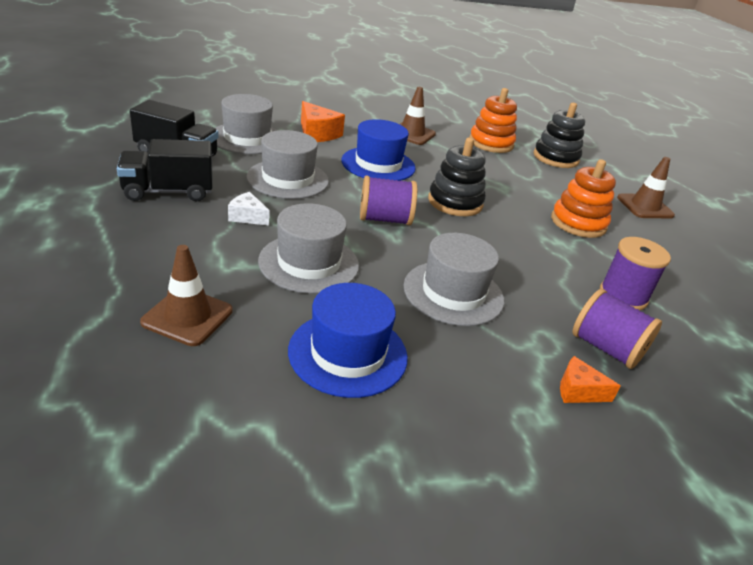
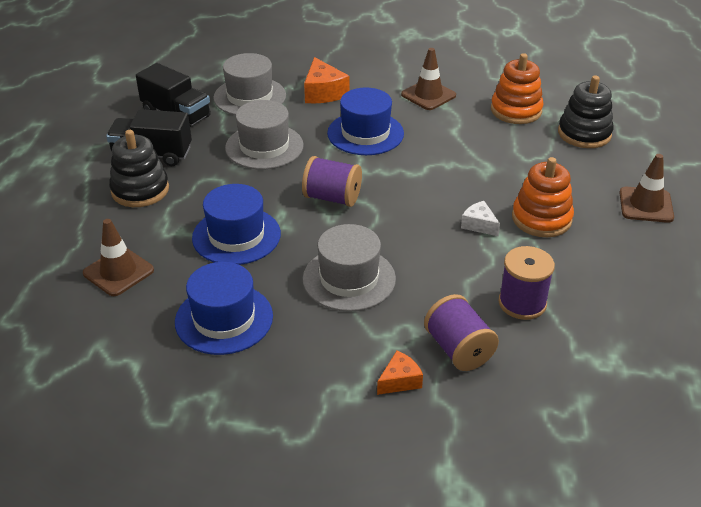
camera: 25 degrees right, 5 degrees up
(247, 217) = (207, 185): white cheese -> white cheese (479, 225)
(309, 263) = (236, 236): grey hat -> blue hat
(455, 202) = (418, 184): black stacking toy -> black stacking toy (140, 190)
(578, 391) = (399, 381): orange cheese -> orange cheese turned 105 degrees clockwise

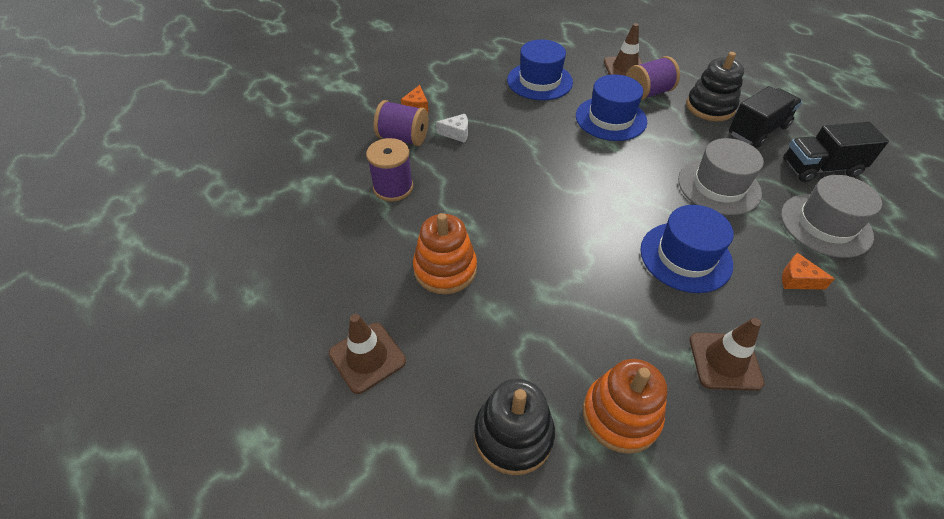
camera: 135 degrees right, 10 degrees up
(323, 92) = (797, 279): orange cheese -> orange cheese, size x0.61
(332, 198) = (606, 179): purple spool -> purple spool (647, 93)
(349, 279) = (512, 136): grey hat -> none
(479, 225) = (484, 228): white cheese -> white cheese (456, 133)

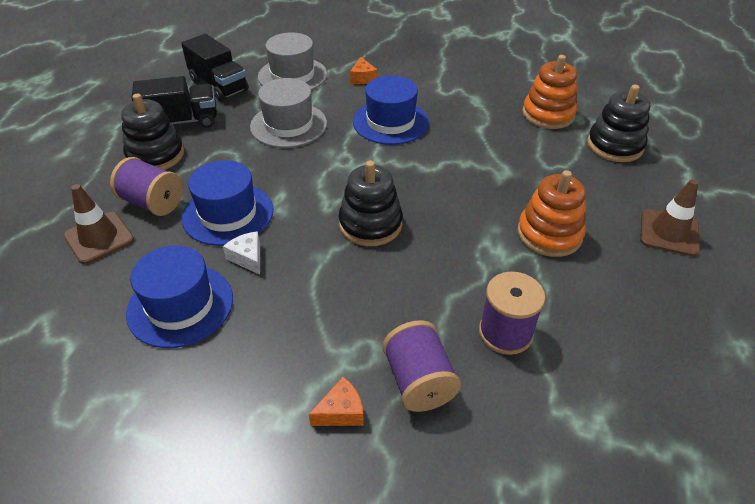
camera: 125 degrees left, 5 degrees down
(456, 133) = (362, 331): white cheese -> white cheese (247, 258)
(545, 176) = (370, 224): none -> black stacking toy
(725, 361) = (463, 90): brown traffic cone -> none
(757, 130) = (181, 121): black truck -> black truck turned 150 degrees clockwise

